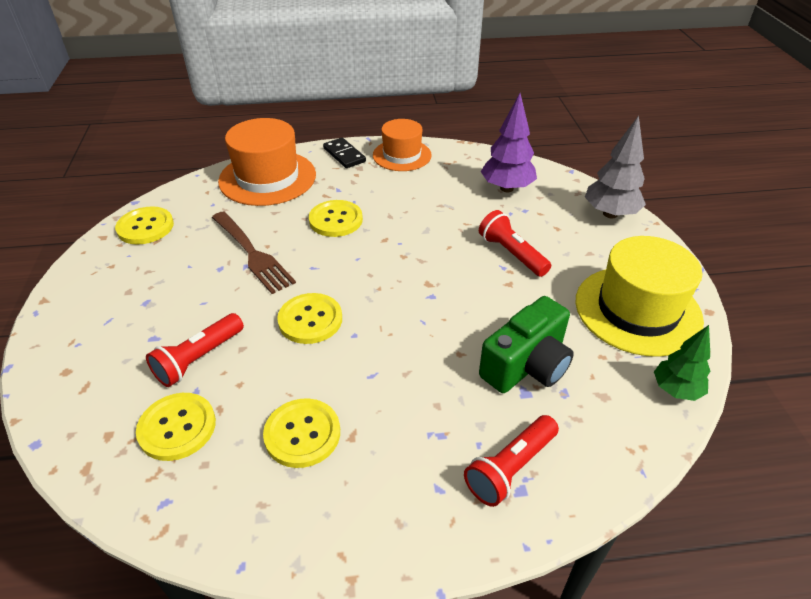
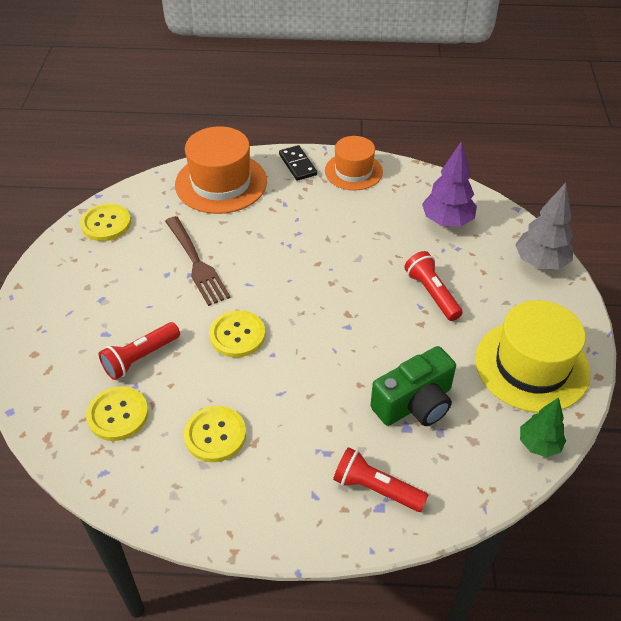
camera: 10 degrees right, 5 degrees up
(336, 220) = (276, 237): yellow button -> none
(510, 468) = (376, 488): red flashlight -> red flashlight turned 60 degrees clockwise

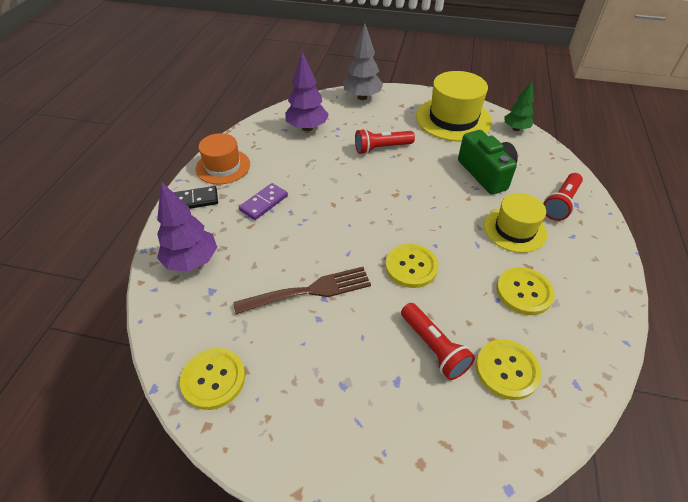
camera: 80 degrees left, 0 degrees up
(221, 183) = (192, 261): orange hat -> purple tree
(306, 211) = (264, 203): none -> purple domino
(313, 431) = (514, 229): none -> yellow hat

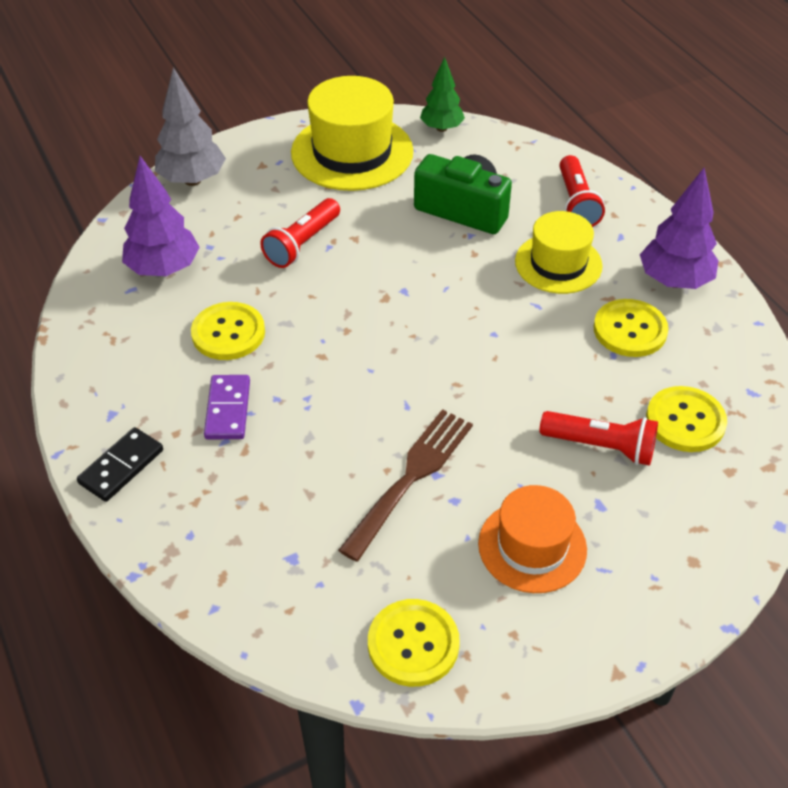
camera: 40 degrees left, 0 degrees up
(192, 261) = (221, 542): purple tree -> purple tree (674, 281)
(223, 166) = (104, 395): orange hat -> orange hat (532, 546)
(411, 266) = (493, 375): yellow button -> yellow button (228, 333)

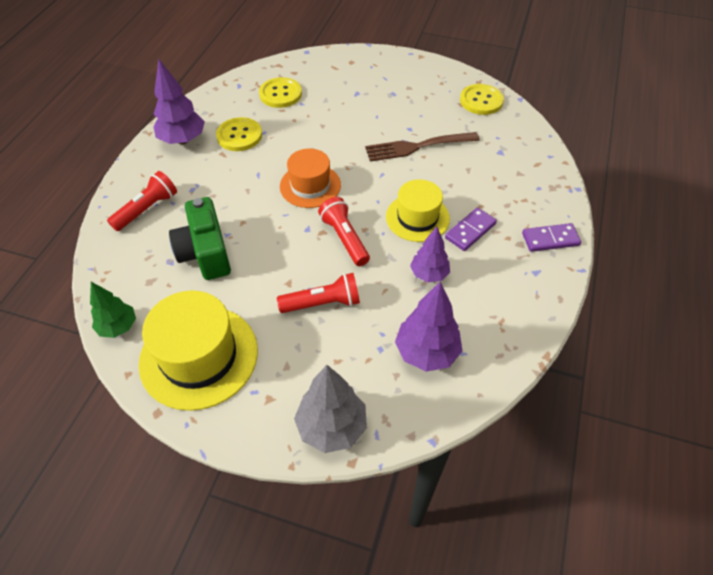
camera: 135 degrees left, 5 degrees up
(121, 467) = (550, 239): black domino -> purple domino
(228, 333) = (429, 274): yellow button -> purple tree
(532, 546) = (400, 98): orange hat -> orange hat (310, 186)
(558, 263) = (214, 185): yellow hat -> yellow hat (417, 217)
(601, 447) = (326, 107): red flashlight -> red flashlight (345, 238)

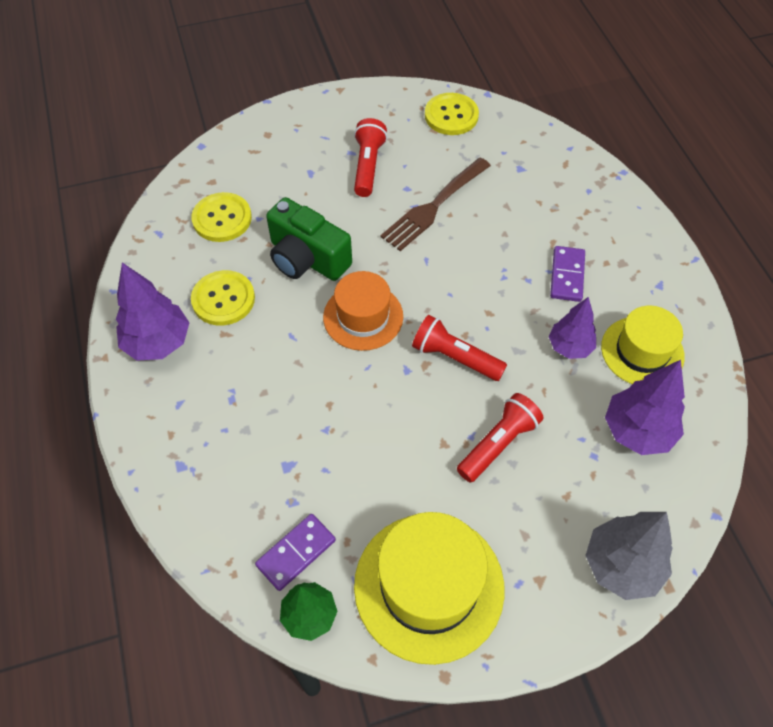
camera: 35 degrees left, 5 degrees up
(147, 209) = (202, 456): red flashlight -> red flashlight (368, 166)
(205, 253) = (322, 466): green camera -> green camera (307, 258)
(417, 217) = (505, 290): yellow hat -> yellow hat (642, 351)
(550, 239) = (644, 242): purple domino -> purple domino (296, 553)

